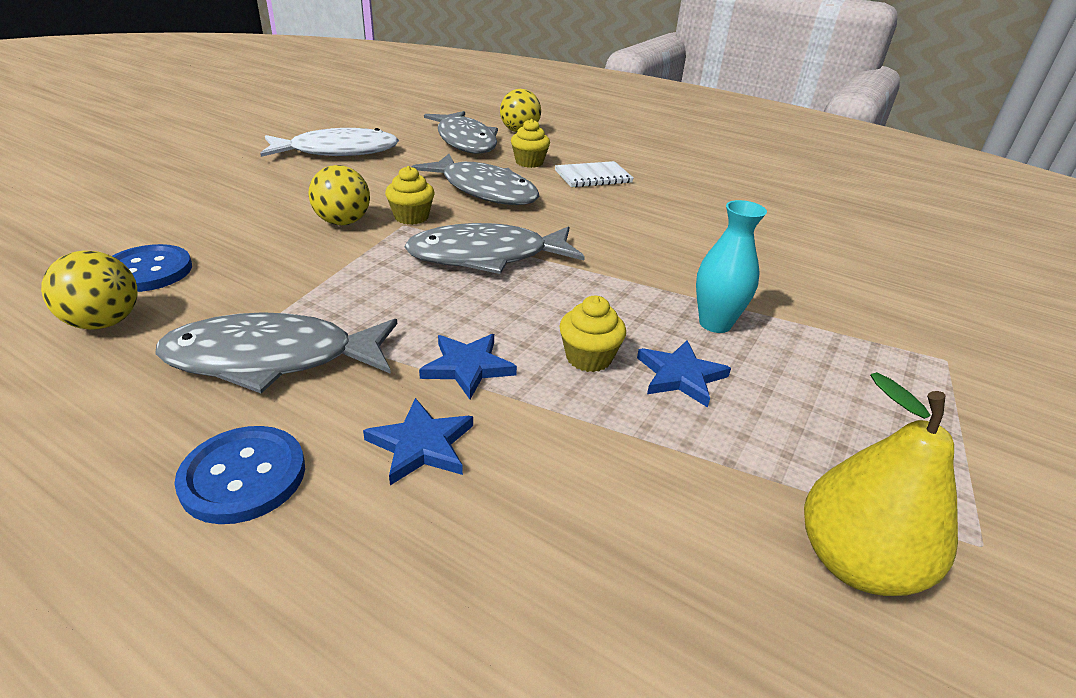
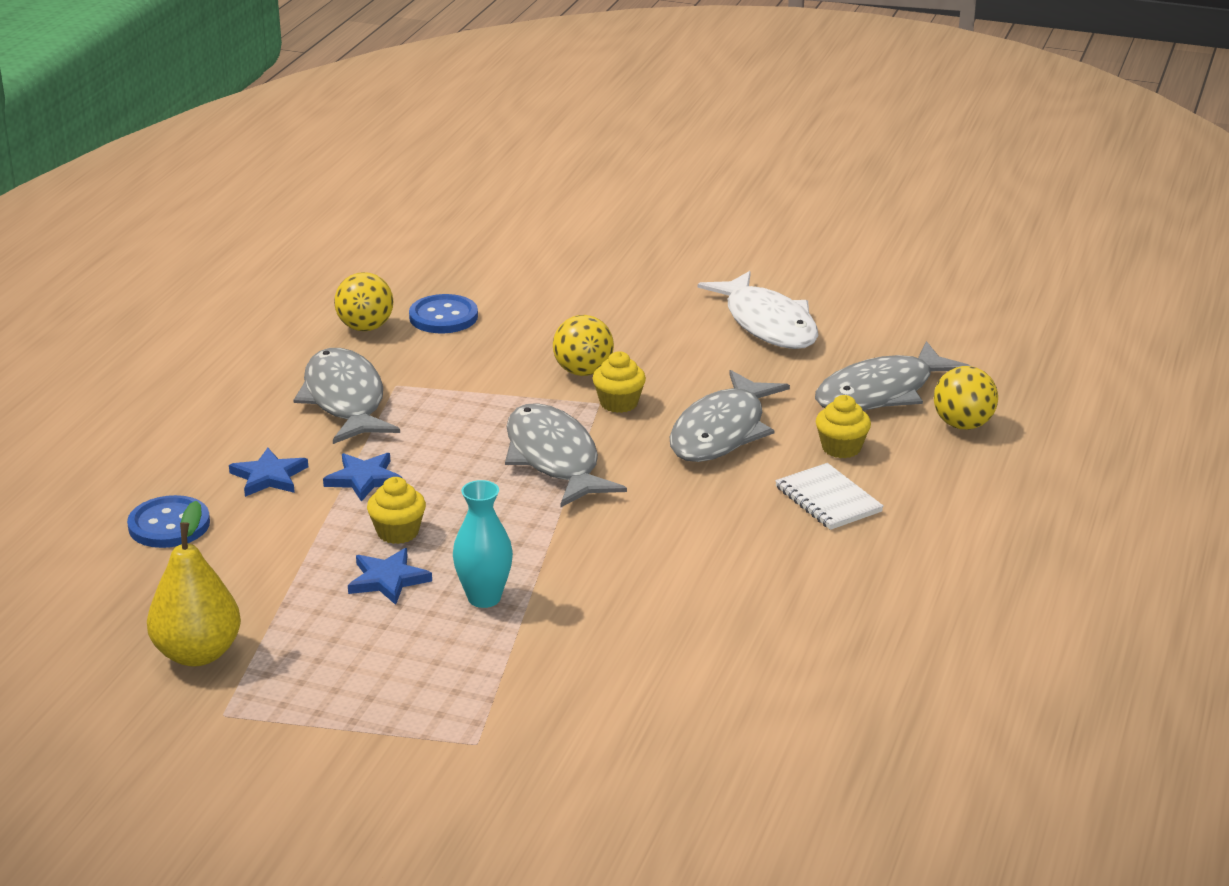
camera: 80 degrees right, 5 degrees down
(243, 476) = (226, 424): blue button -> blue button (169, 525)

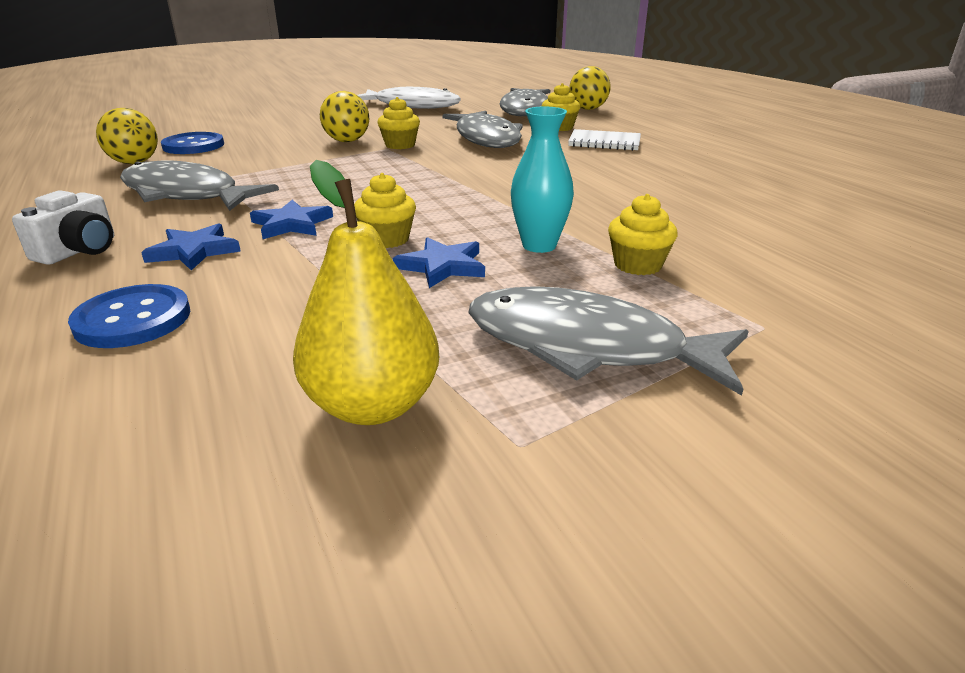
camera: 45 degrees left, 0 degrees up
(209, 439) = (79, 250): none -> white camera
(510, 655) = (637, 265): none -> yellow cupcake
(554, 459) = (416, 173): grey fish -> grey fish (587, 347)

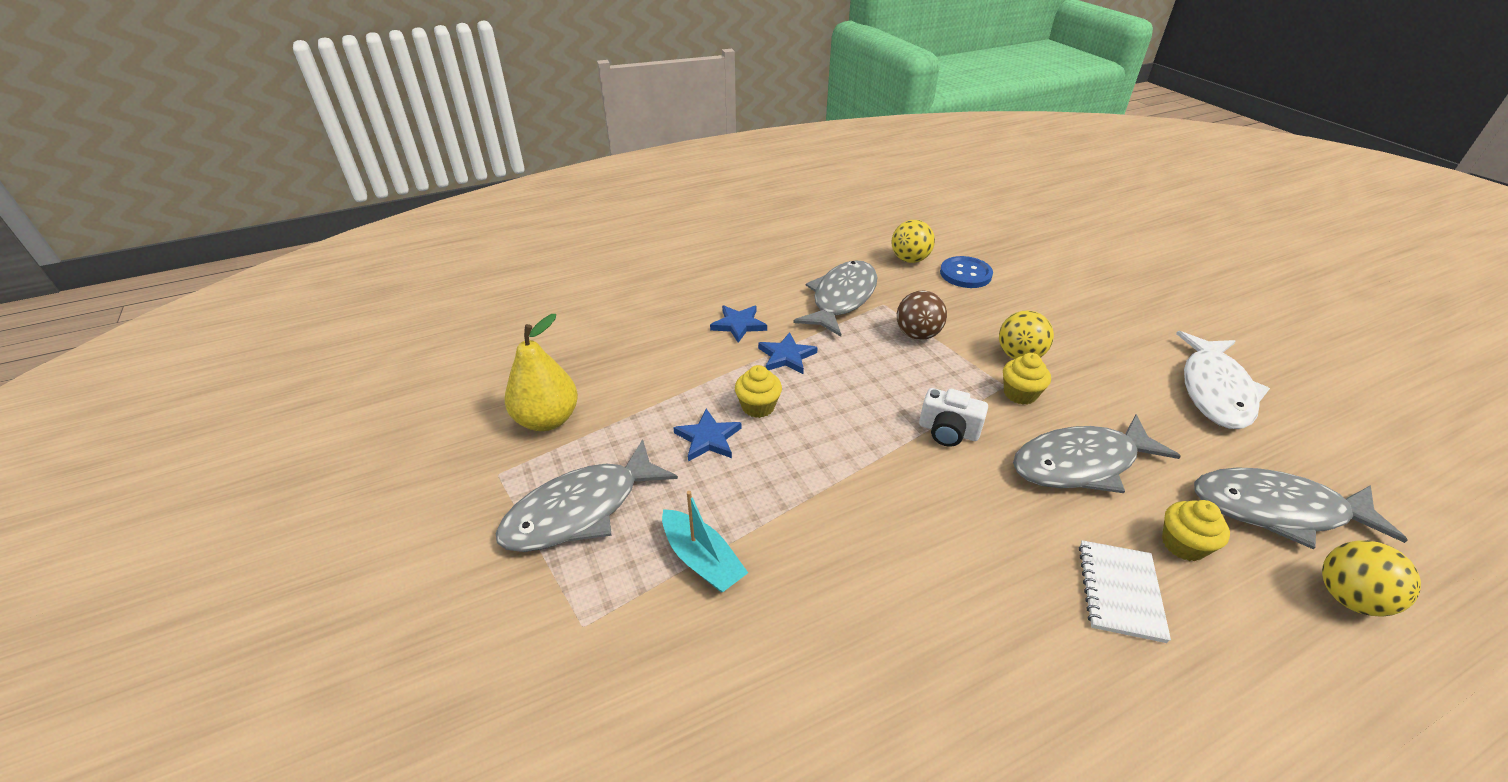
camera: 90 degrees right, 10 degrees up
(79, 250) = (740, 285): white camera -> white camera (948, 431)
(133, 319) = (651, 325): blue button -> none
(290, 168) = (917, 335): none -> brown ball
(539, 245) = (745, 495): turquoise vase -> none
(587, 347) = (580, 510): grey fish -> grey fish turned 150 degrees counterclockwise
(637, 265) = (702, 560): yellow cupcake -> turquoise boat

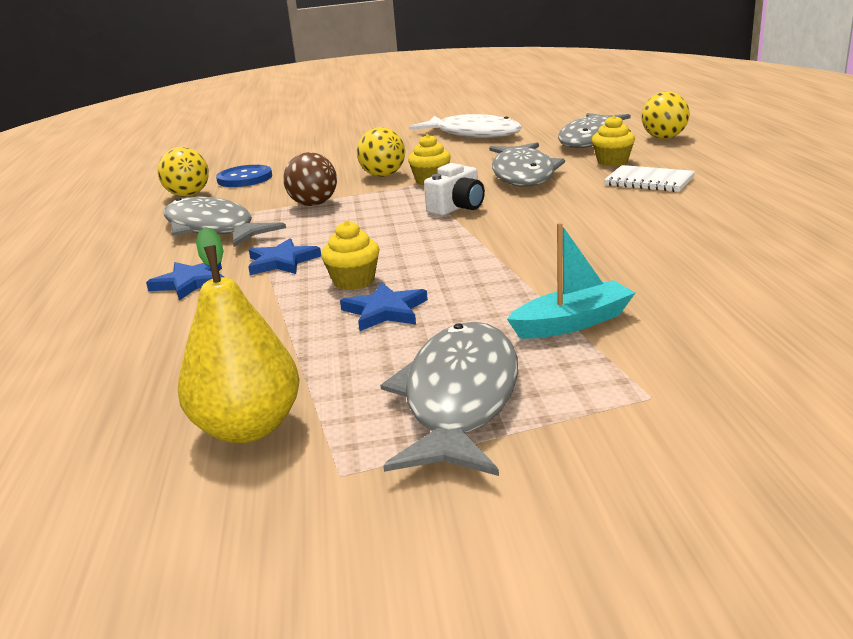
camera: 70 degrees left, 15 degrees down
(580, 510) = (459, 398): grey fish -> grey fish turned 150 degrees counterclockwise

